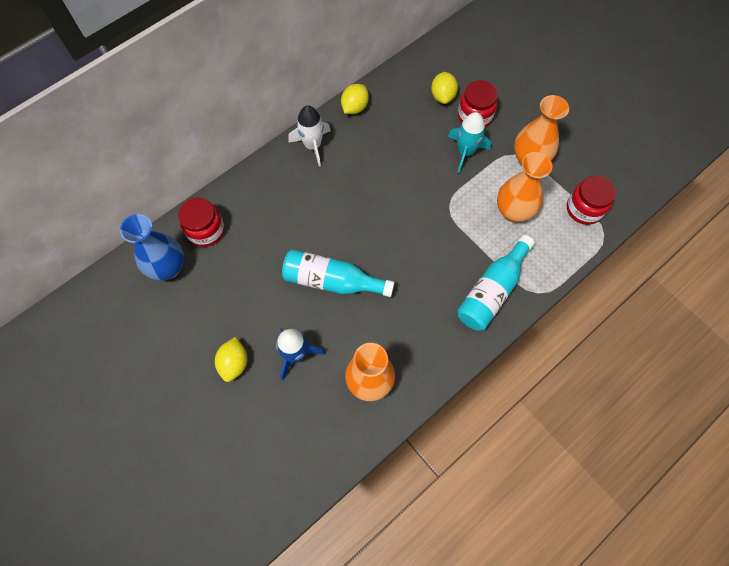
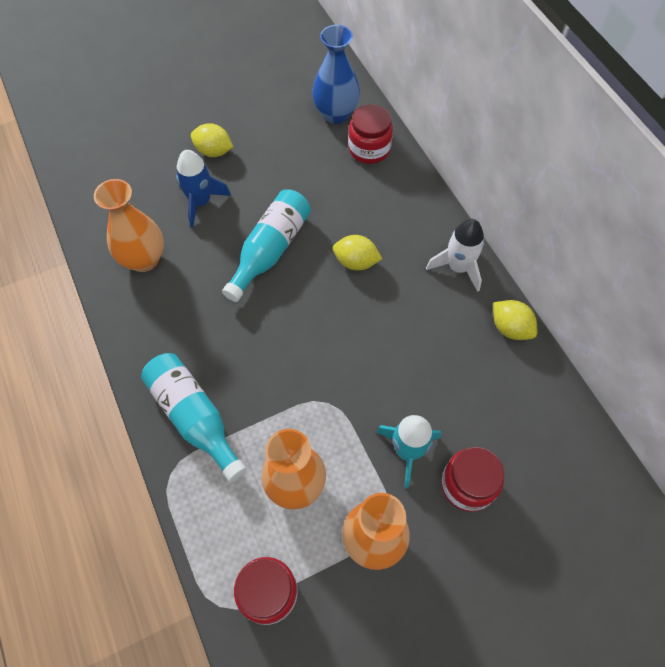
camera: 105 degrees right, 5 degrees down
(442, 96) = (512, 449): yellow lemon -> yellow lemon (356, 262)

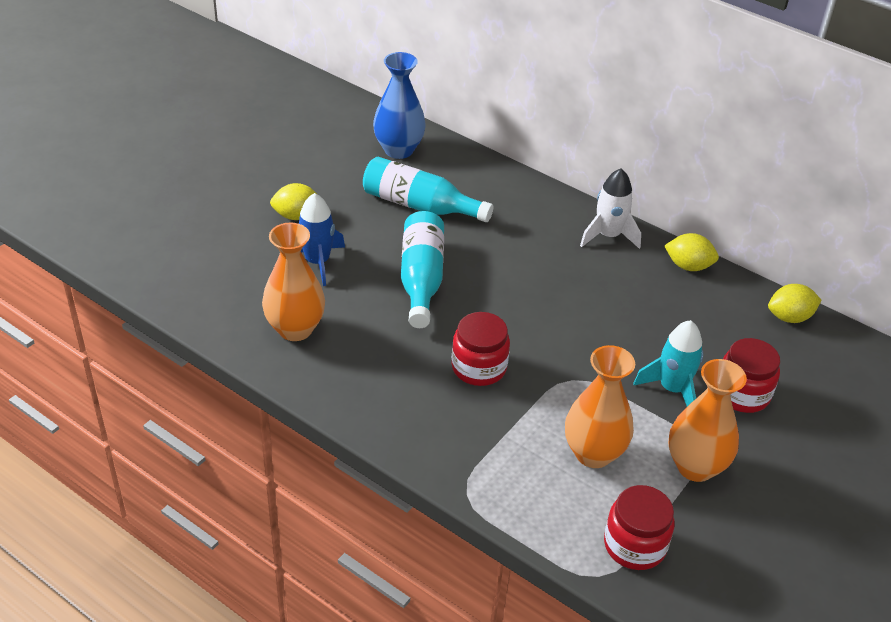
camera: 30 degrees left, 20 degrees down
(194, 417) = (454, 439): turquoise bottle -> turquoise bottle (420, 206)
(356, 262) = (512, 262): yellow lemon -> yellow lemon (789, 317)
(369, 149) = (454, 169): red jar -> red jar (479, 367)

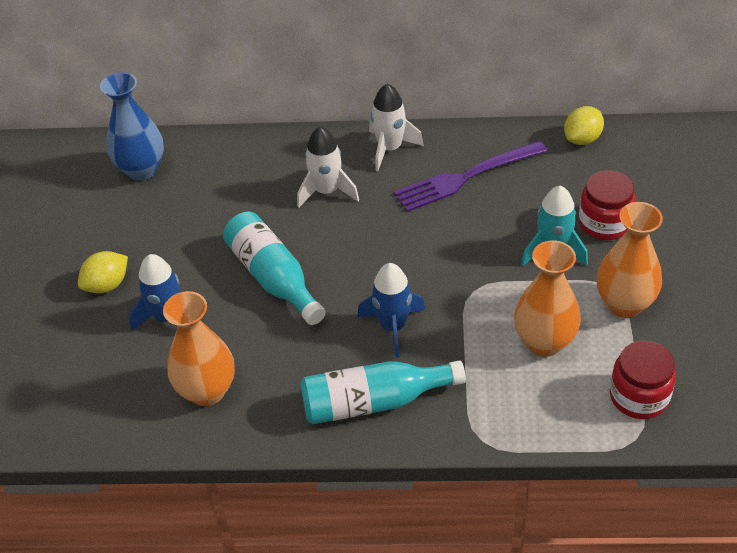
camera: 30 degrees left, 5 degrees up
(420, 206) = (210, 211): turquoise bottle -> turquoise bottle (374, 402)
(479, 367) = (393, 327): red jar -> blue rocket
(525, 240) = (327, 191): none -> white rocket
(652, 291) = (466, 177): none -> purple fork
(688, 266) = (473, 139): yellow lemon -> none

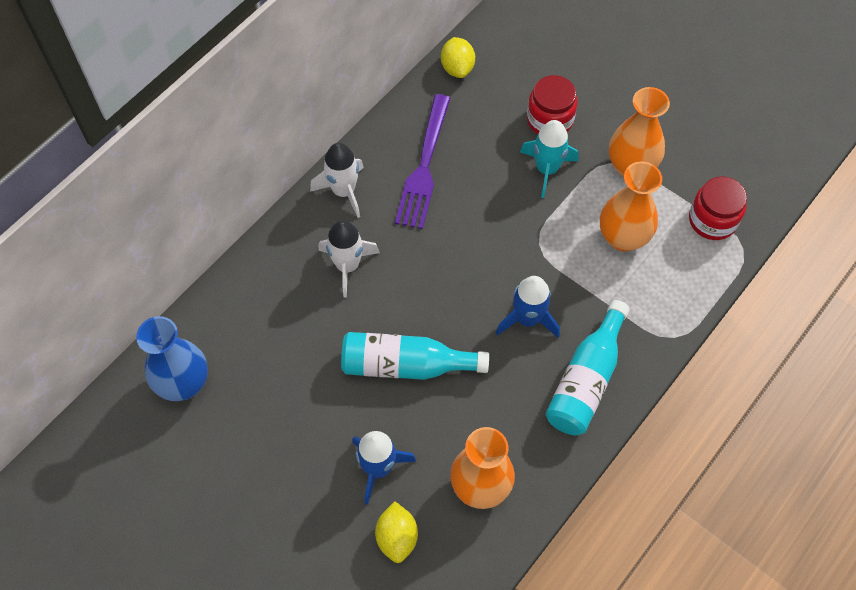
camera: 55 degrees left, 15 degrees up
(107, 285) = (299, 493): yellow lemon -> yellow lemon (397, 537)

